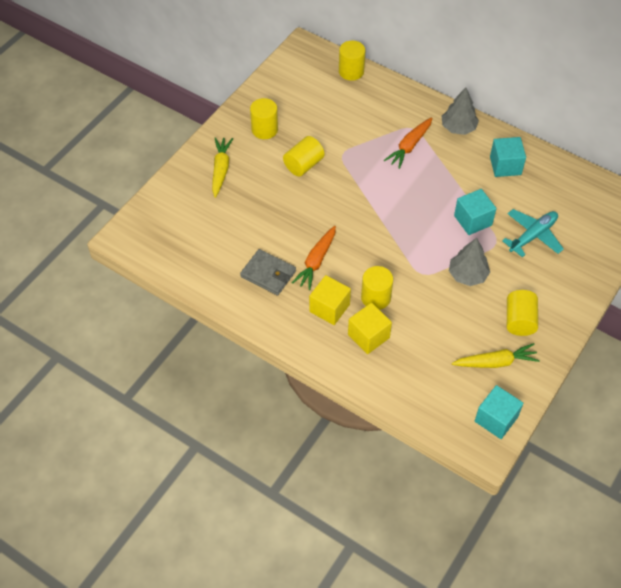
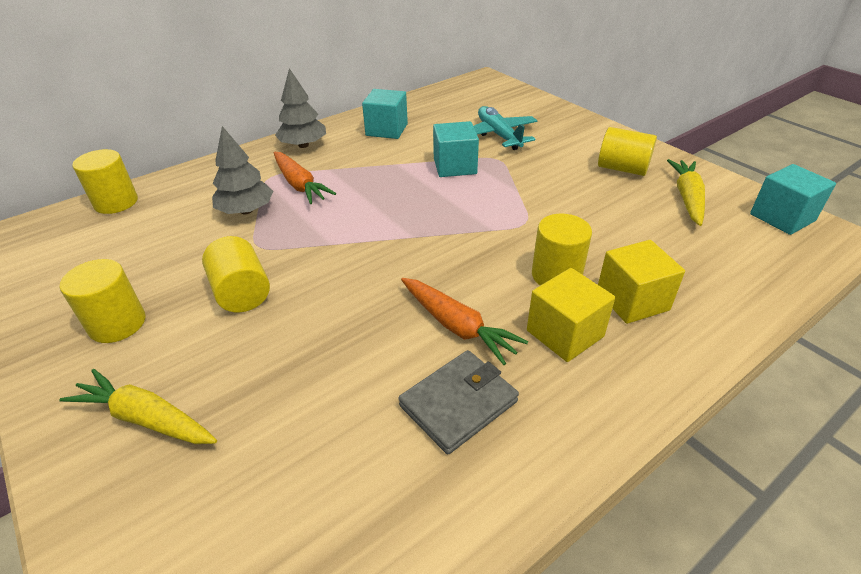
camera: 70 degrees left, 15 degrees down
(467, 275) = (540, 188): grey tree -> grey tree (246, 211)

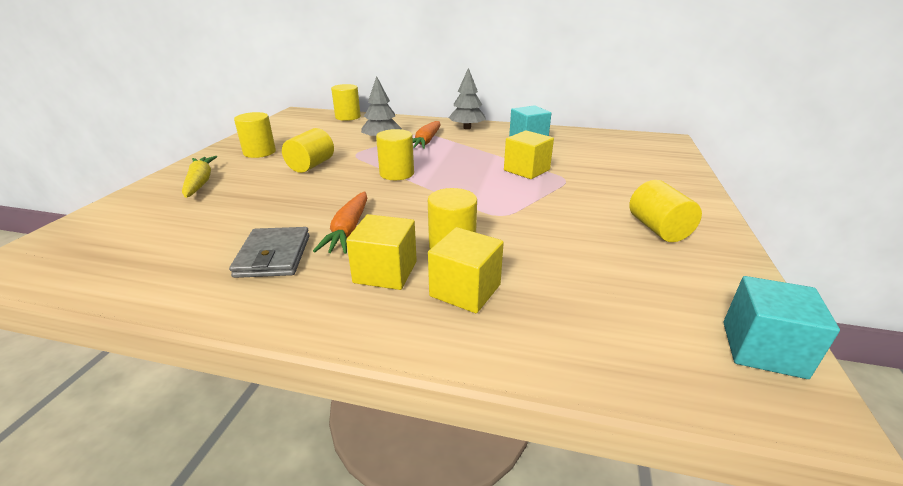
camera: 50 degrees right, 10 degrees down
(359, 240) = (397, 173): none -> yellow cylinder
(455, 166) = (526, 170): turquoise cube -> yellow cube
(458, 403) = (273, 256): grey wallet -> grey wallet turned 75 degrees clockwise
(498, 135) = (598, 169): turquoise plane -> none
(687, 198) = (677, 275): yellow carrot -> none

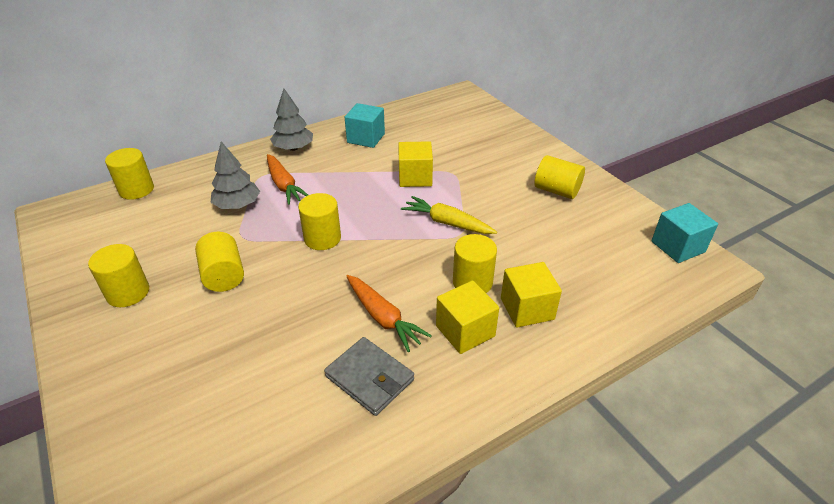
camera: 45 degrees left, 10 degrees up
(200, 182) = (141, 367): yellow carrot -> yellow carrot (447, 223)

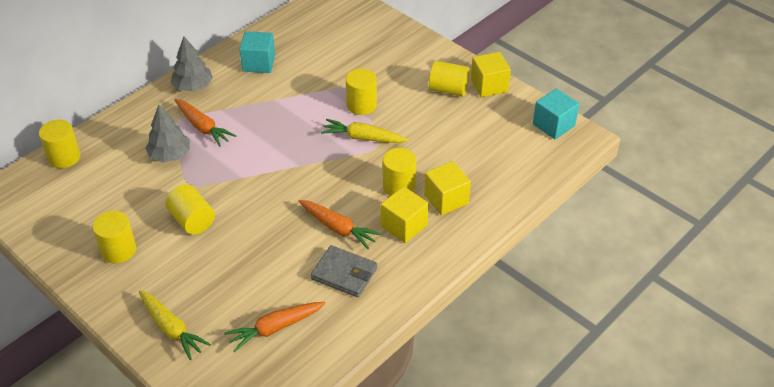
camera: 15 degrees left, 5 degrees up
(127, 404) = (172, 329): none -> yellow carrot
(251, 435) = (275, 328): none -> orange carrot
(322, 238) = (261, 172): yellow cylinder -> yellow cylinder (361, 105)
(415, 177) = (320, 98): yellow cube -> yellow cube (489, 85)

